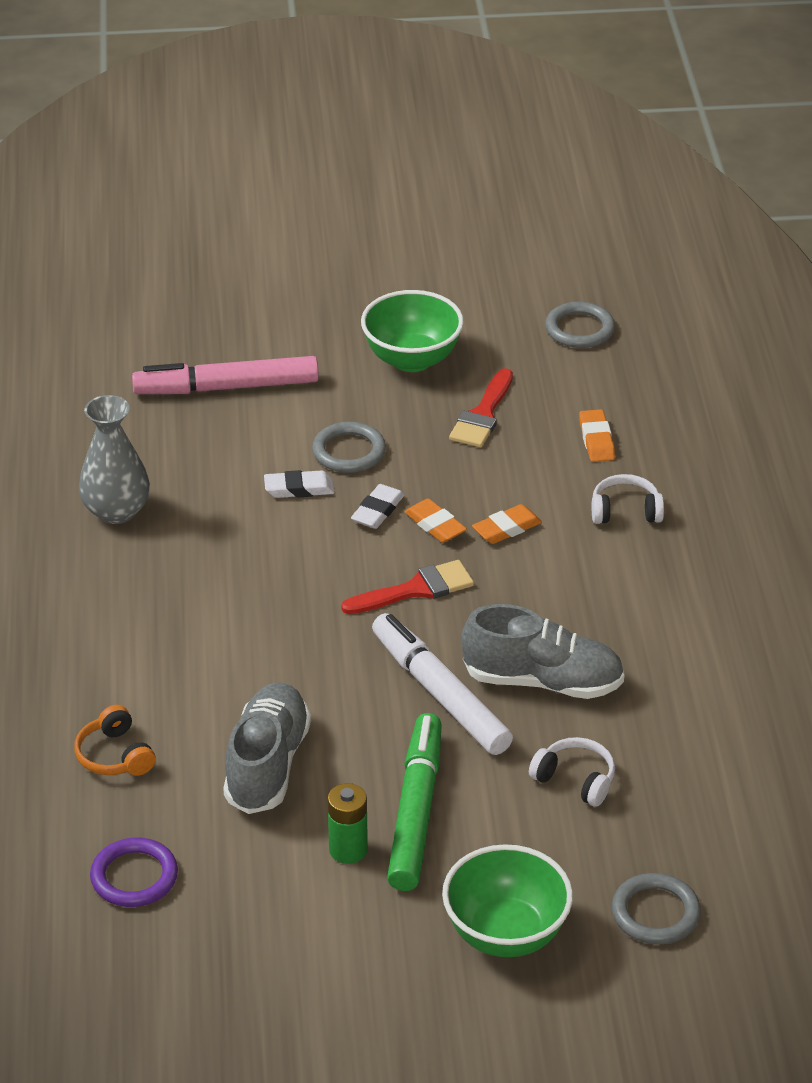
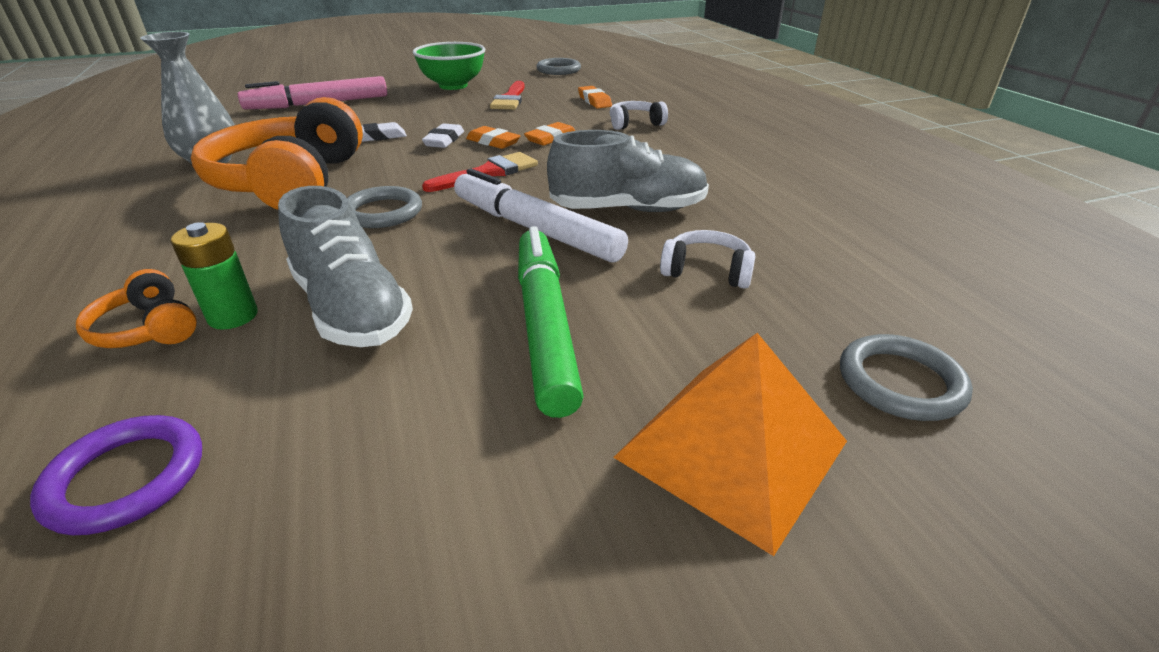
camera: 15 degrees left, 5 degrees down
(206, 570) = (291, 182): none -> orange headphones
(267, 765) = (351, 309): grey shoe -> grey shoe turned 150 degrees clockwise
(348, 850) = (469, 381): green battery -> green battery (233, 316)
(349, 452) = (415, 119): grey ring -> grey ring (383, 212)
(506, 934) = (732, 449): green bowl -> orange pyramid

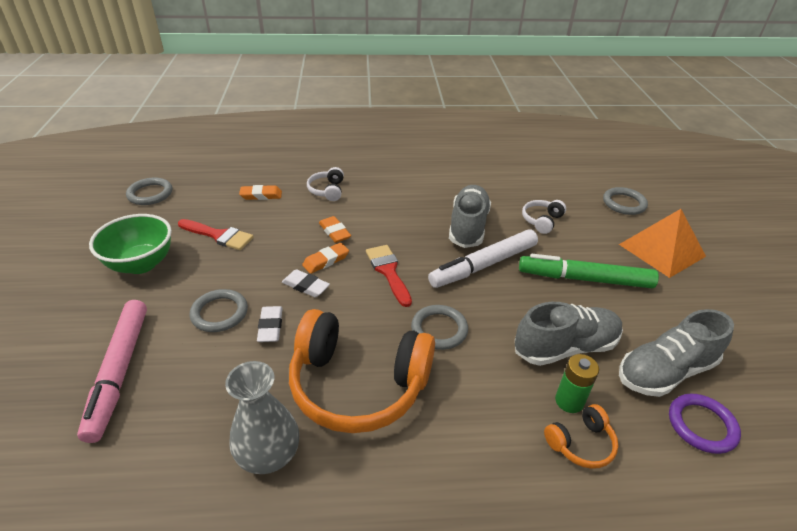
camera: 75 degrees left, 5 degrees up
(282, 430) = (665, 371): none -> grey shoe
(393, 118) = (219, 313): none -> grey ring

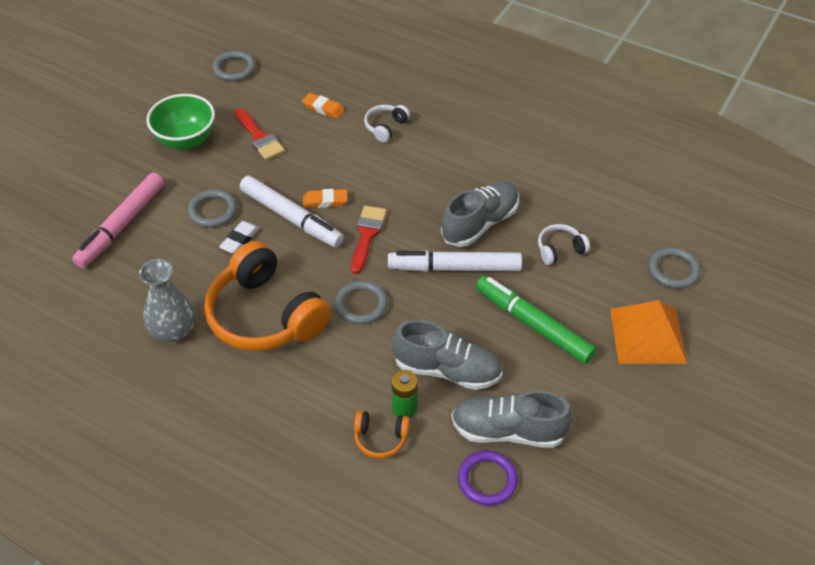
camera: 35 degrees right, 10 degrees up
(305, 286) = (291, 217): white eraser -> white marker
(334, 232) = (355, 176): orange eraser -> none

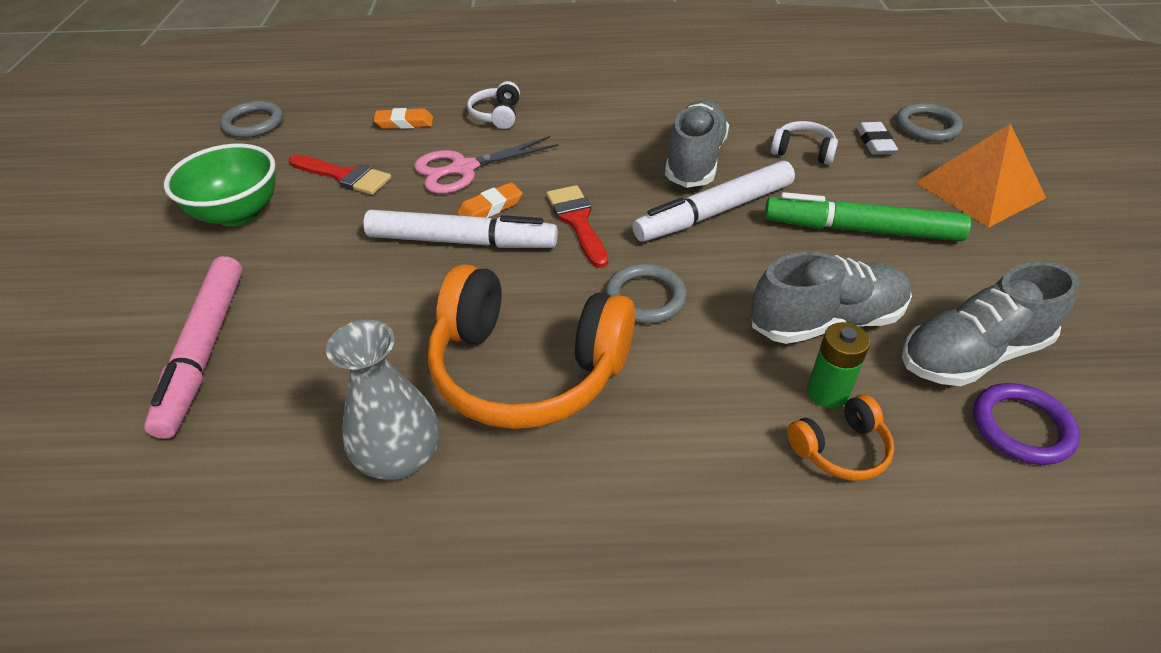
camera: 30 degrees left, 5 degrees down
(212, 211) = (341, 276): grey ring -> none
(240, 240) = (410, 294): white eraser -> white eraser (875, 142)
(331, 163) = (463, 169): none -> pink scissors
(560, 249) = (803, 151): white headphones -> white headphones turned 75 degrees clockwise

